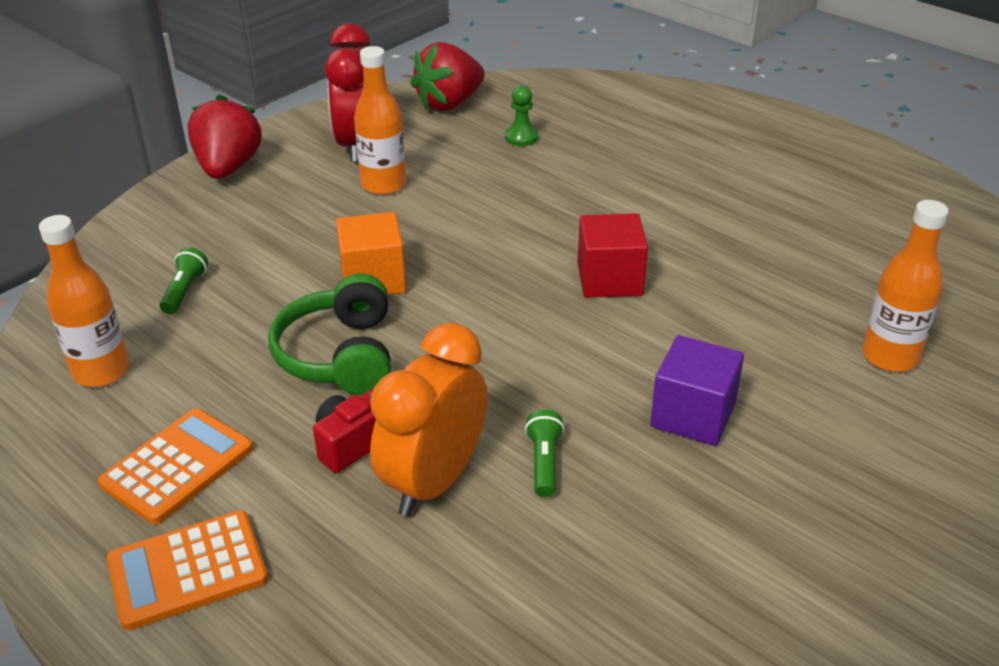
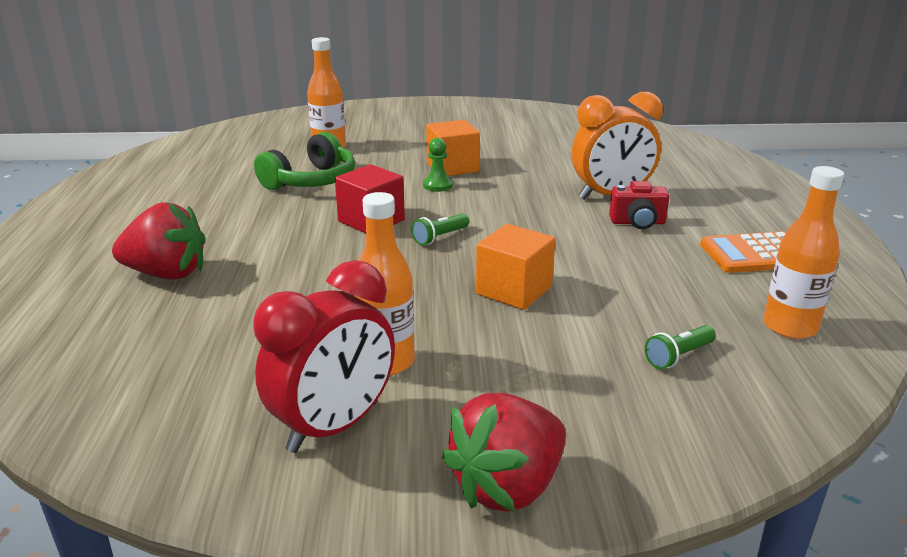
camera: 135 degrees left, 10 degrees down
(187, 570) = (773, 218): orange calculator -> none
(340, 355) = (597, 260): green headphones -> green headphones (311, 181)
(449, 103) = (151, 424): red strawberry -> red strawberry (167, 274)
(521, 137) = (194, 338): green pawn -> green pawn (437, 185)
(544, 462) = (548, 182): green flashlight -> green flashlight (440, 237)
(693, 415) = (452, 167): purple cube -> orange cube

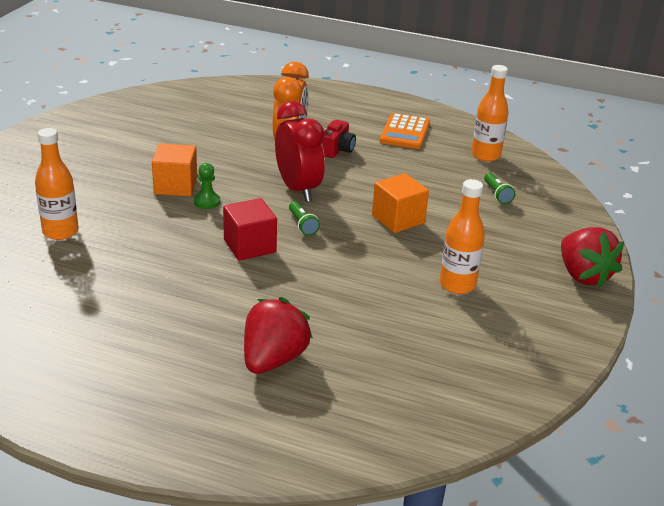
camera: 70 degrees left, 5 degrees up
(311, 181) = (138, 257): green headphones -> none
(334, 427) = (515, 317): red clock -> red clock (298, 189)

